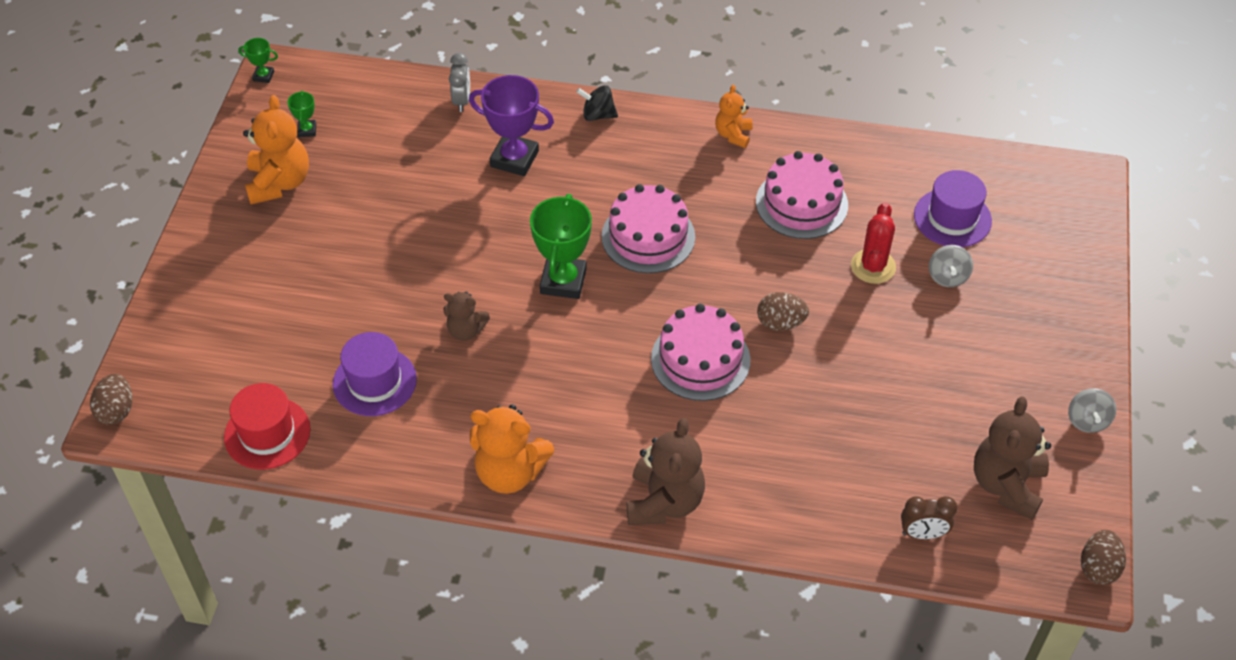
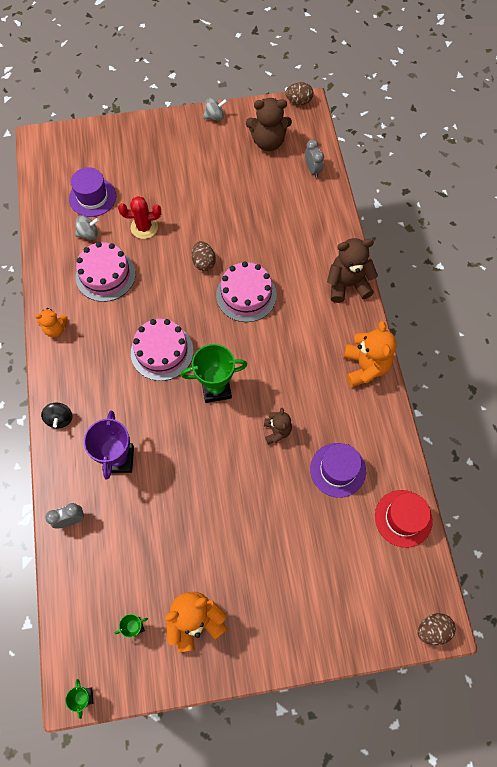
camera: 110 degrees left, 15 degrees up
(922, 534) = (312, 169): brown clock -> grey clock
(947, 277) = (139, 191): grey spinning top -> grey spinning top (88, 234)

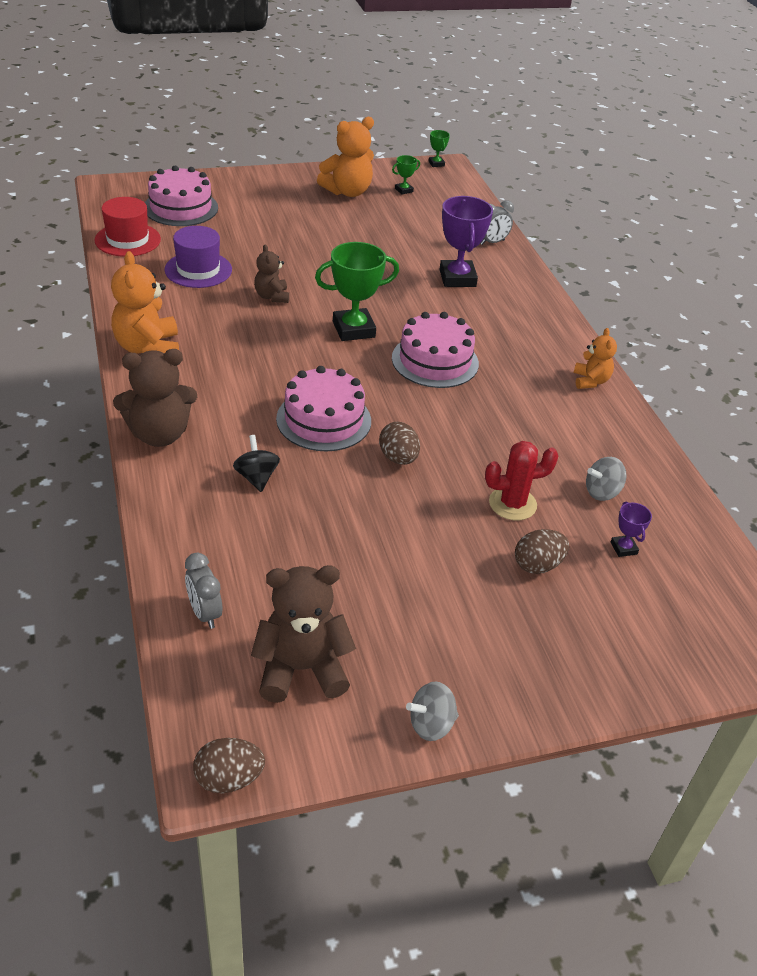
camera: 170 degrees right, 25 degrees down
(56, 329) = (590, 381): orange teddy bear -> orange teddy bear turned 105 degrees clockwise
(60, 419) = (540, 306): black spinning top -> black spinning top (256, 477)
(92, 197) = (623, 548): purple hat -> purple trophy
(105, 275) = (549, 440): pink cake -> pink cake (181, 207)
(432, 630) = (116, 184): brown egg -> brown egg (537, 565)

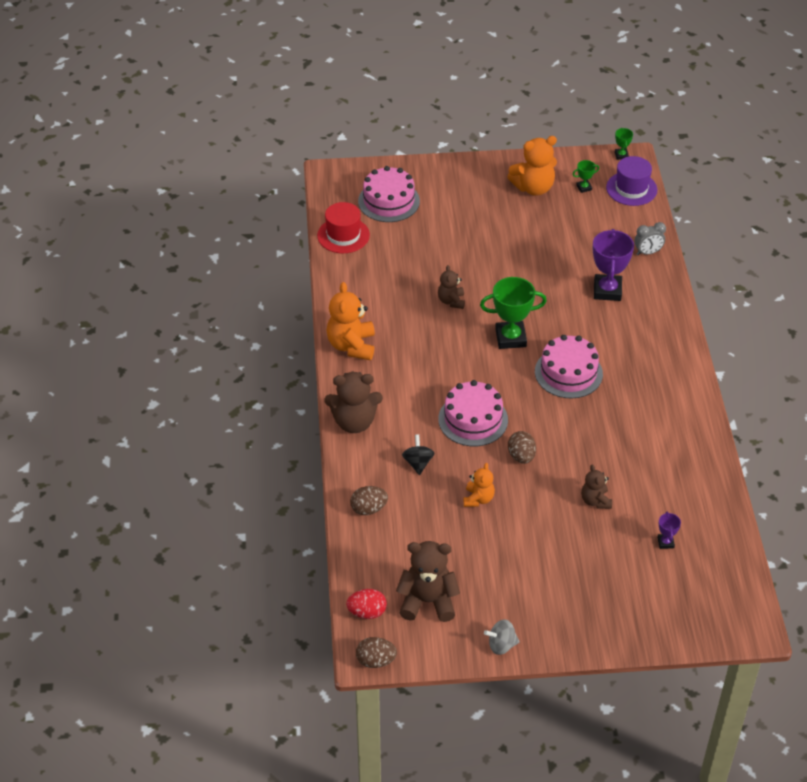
camera: 15 degrees right, 5 degrees up
(198, 270) = (396, 270): purple hat -> purple hat (631, 189)
(205, 613) = (372, 558): grey clock -> none
(205, 698) = (367, 612): none -> red egg
(512, 504) = (595, 501): red cactus -> brown teddy bear
(537, 565) = (600, 549): brown egg -> brown egg (368, 509)
(590, 381) = (688, 401): orange teddy bear -> orange teddy bear (478, 499)
(602, 492) = (664, 498): grey spinning top -> none

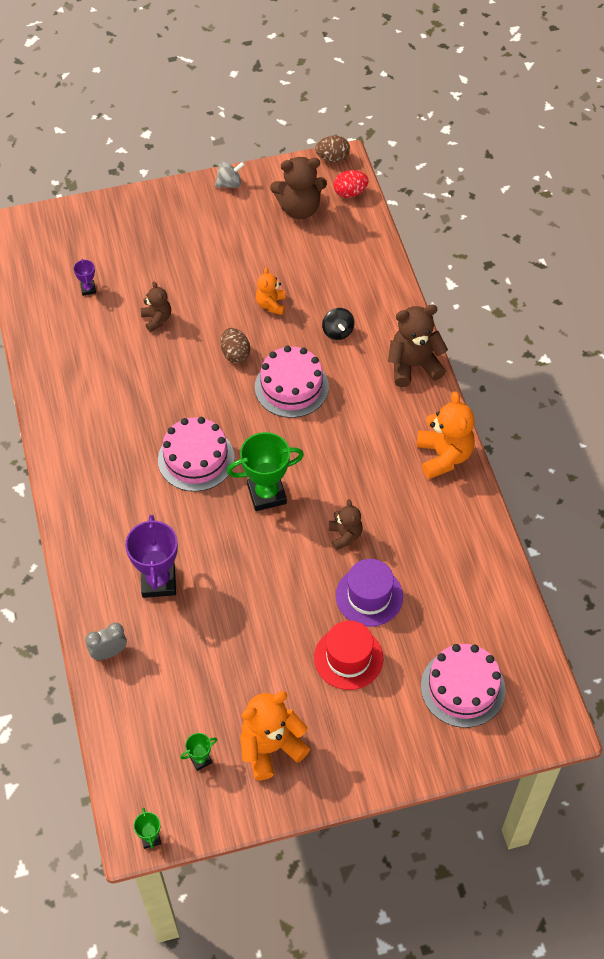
camera: 170 degrees right, 10 degrees up
(343, 235) = (504, 617): red hat -> red hat (348, 658)
(368, 509) = (373, 280): brown egg -> none
(631, 189) = (133, 769): purple hat -> purple hat (369, 596)

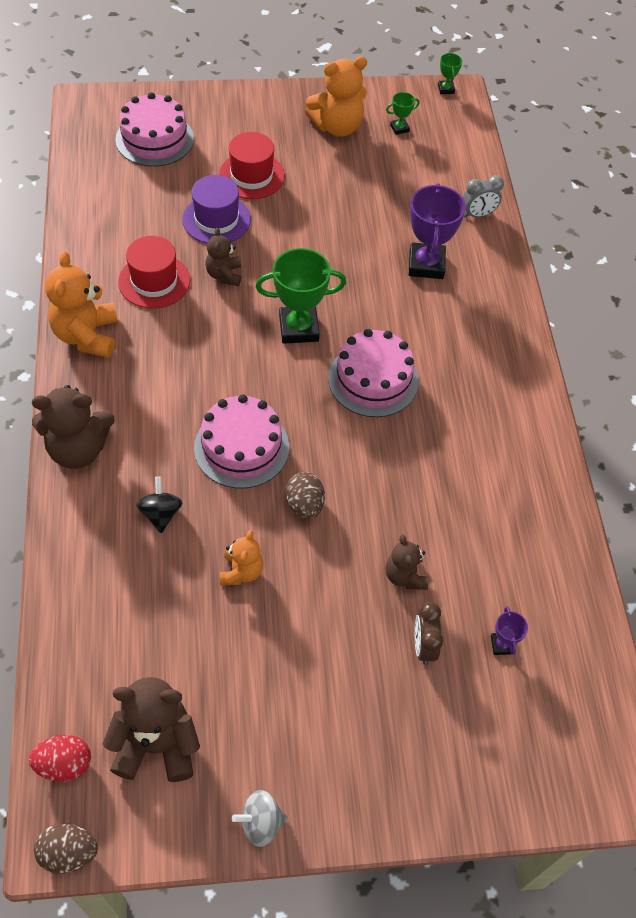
camera: 175 degrees left, 0 degrees up
(141, 281) = (423, 646): none -> brown clock
(405, 518) = (154, 281): none -> red hat

